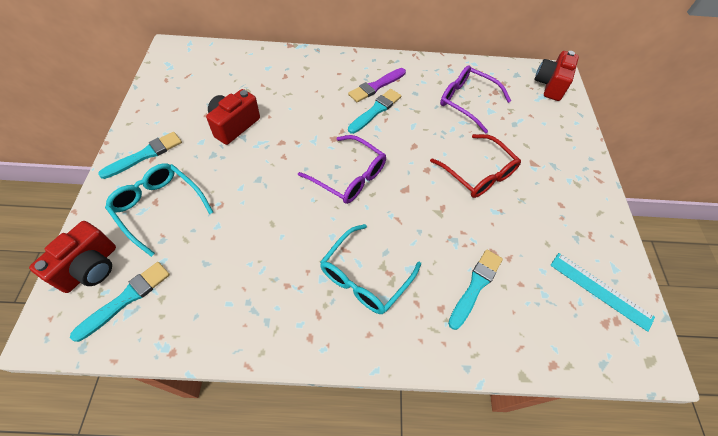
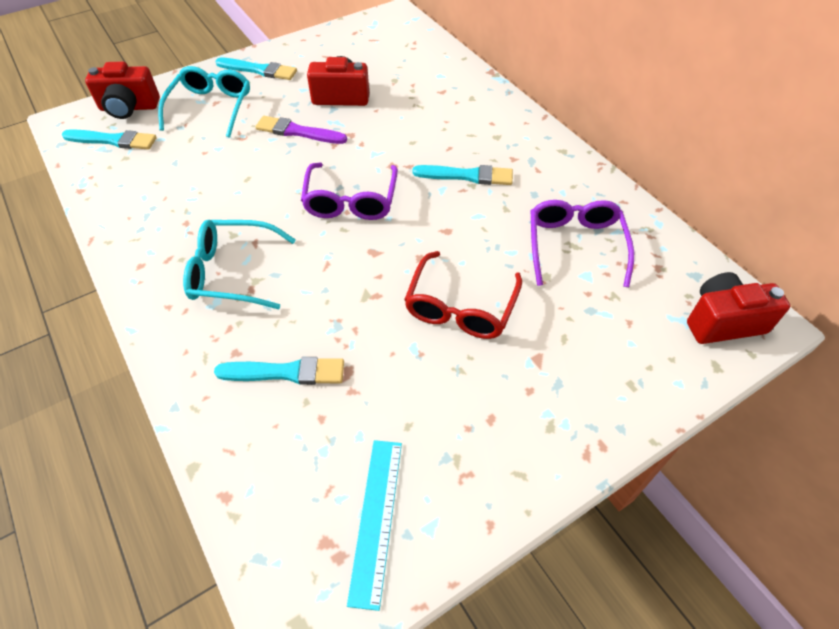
camera: 60 degrees right, 5 degrees down
(376, 86) = (506, 158): purple brush -> purple brush (298, 132)

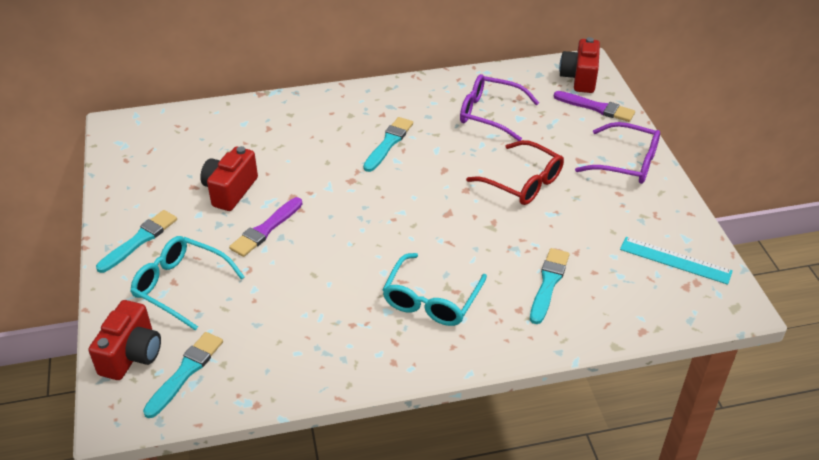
camera: 70 degrees left, 10 degrees down
(351, 201) = (381, 214): purple glasses -> purple glasses (626, 162)
(667, 355) = (596, 108): none -> purple brush

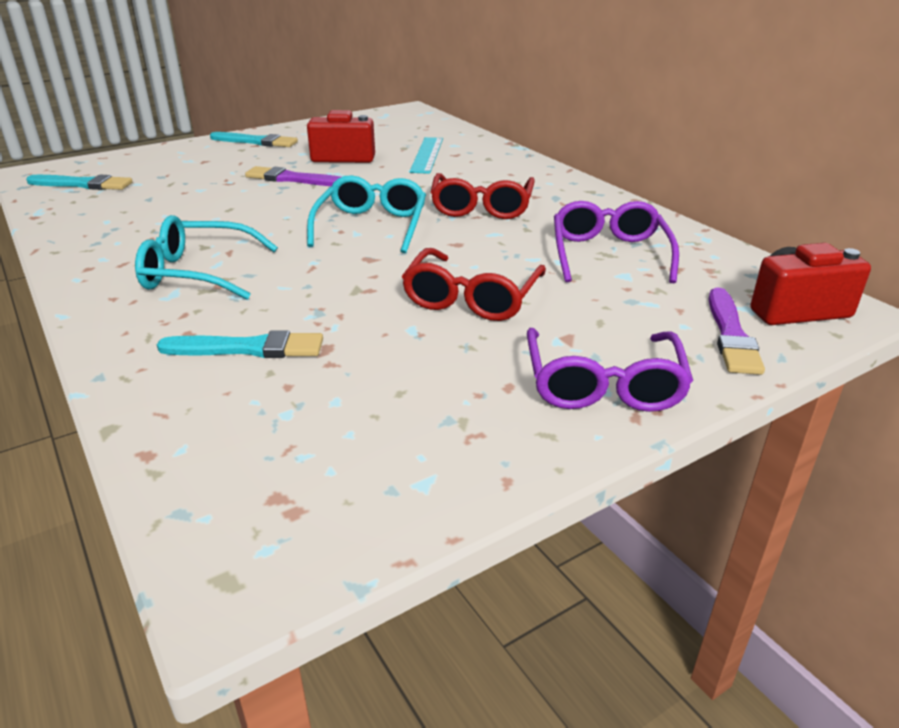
camera: 70 degrees right, 10 degrees down
(132, 355) = (107, 164): red camera -> none
(181, 286) = (198, 164): turquoise glasses -> turquoise glasses (371, 226)
(388, 143) = (482, 207): turquoise brush -> red glasses
(675, 260) = (350, 475): turquoise ruler -> turquoise ruler (427, 155)

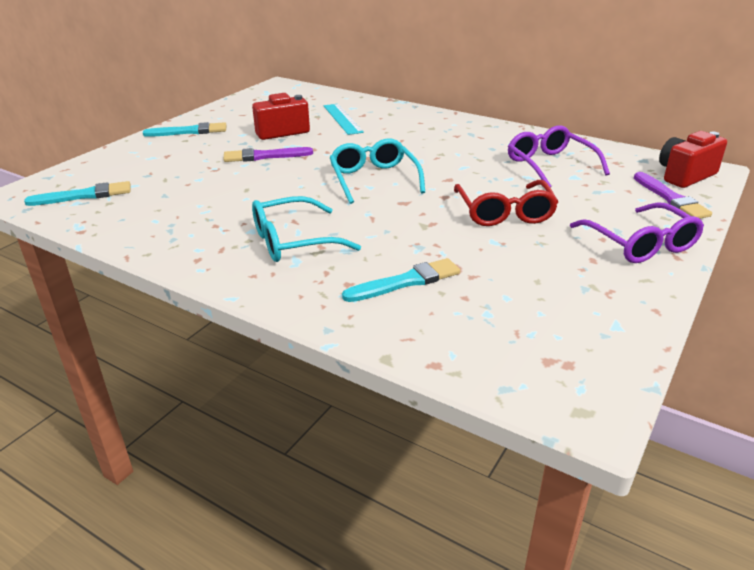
camera: 25 degrees left, 0 degrees up
(482, 207) = (432, 150): red glasses -> none

